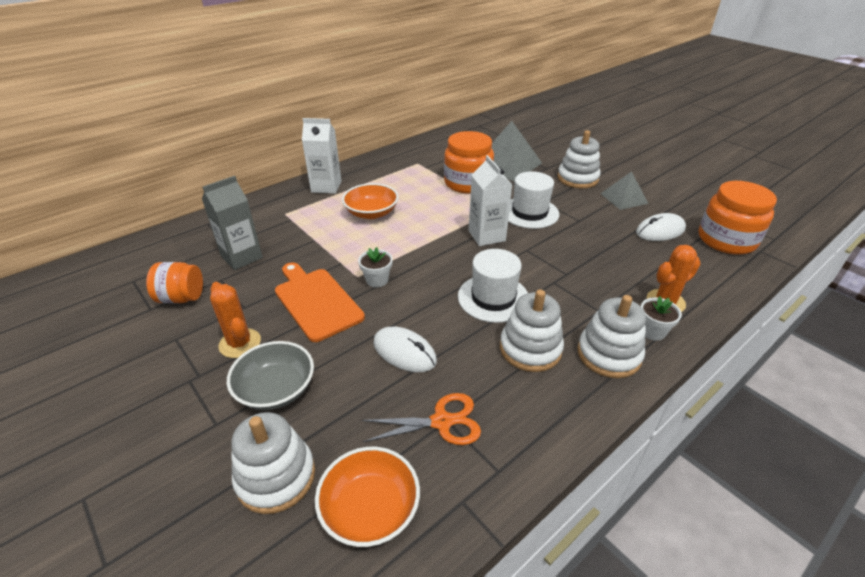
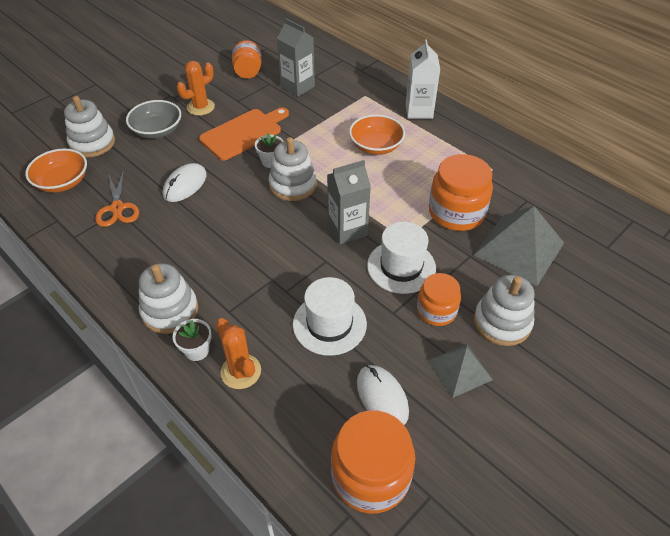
camera: 85 degrees right, 10 degrees up
(486, 236) = (347, 230): white carton -> grey carton
(493, 298) = (247, 234): white hat -> white hat (329, 324)
(530, 349) = (182, 257): white stacking toy -> white stacking toy (293, 185)
(573, 202) = (436, 311): none -> orange jar

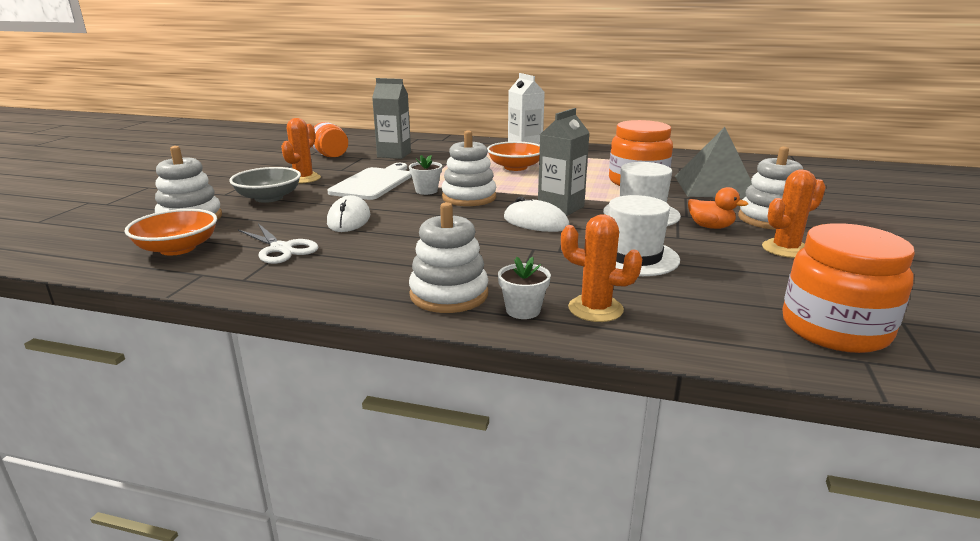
camera: 30 degrees left, 25 degrees down
(117, 208) = (281, 249): orange scissors -> white scissors
(243, 133) = (373, 183): orange cutting board -> white cutting board
(382, 397) = (755, 282): white mouse -> white mouse (535, 222)
(436, 311) = (710, 227): orange jar -> orange duck
(459, 370) = (785, 249): grey pyramid -> orange cactus

